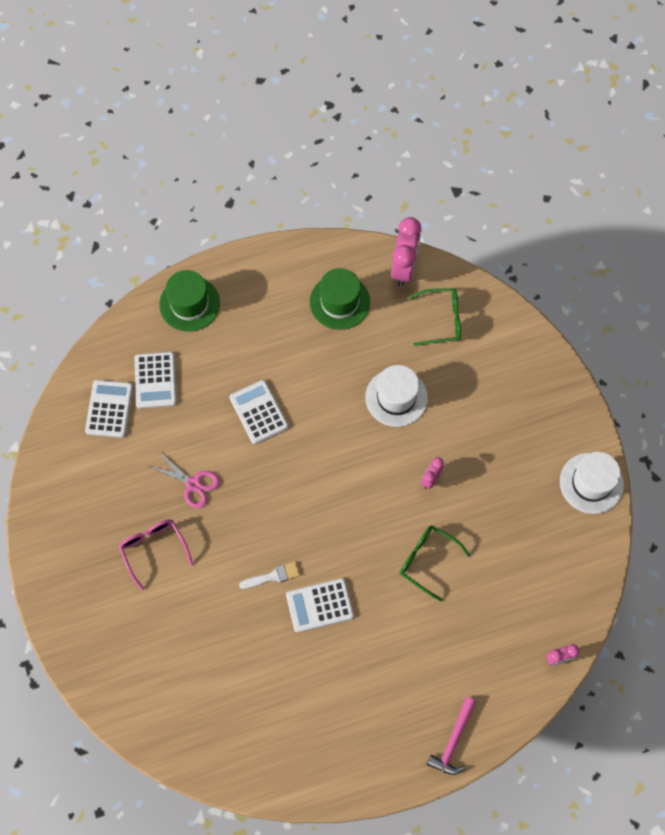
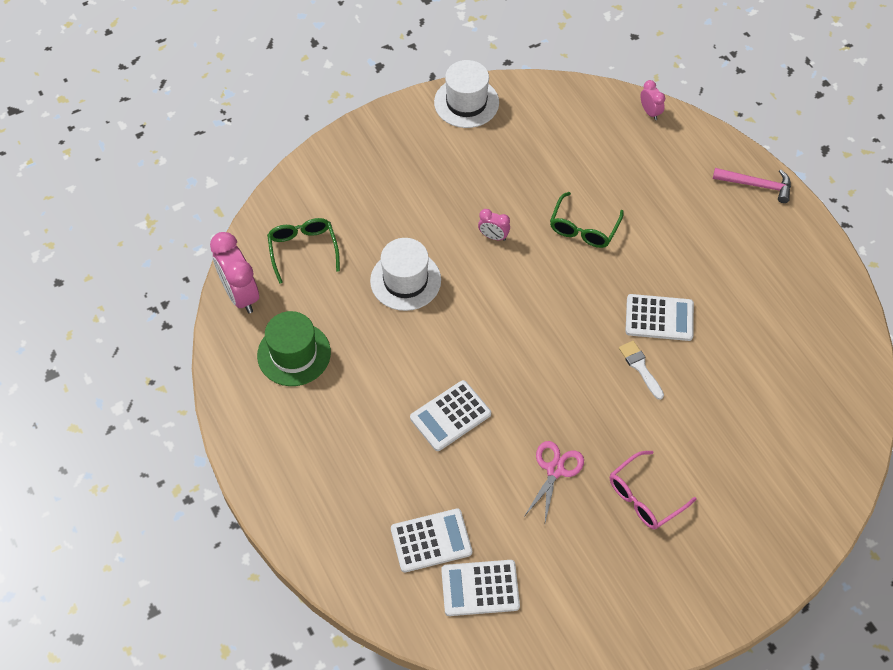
camera: 100 degrees left, 10 degrees down
(189, 304) = (319, 521): green hat -> none
(319, 605) = (659, 318): white calculator -> white calculator turned 60 degrees counterclockwise
(404, 268) = (240, 294): pink clock -> pink clock turned 120 degrees counterclockwise

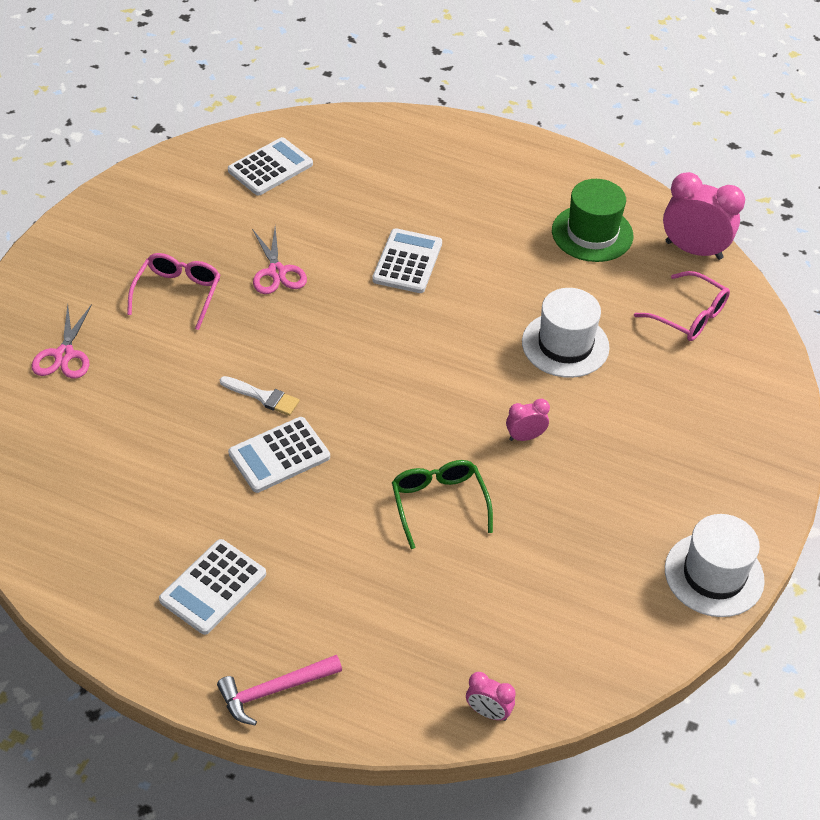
camera: 140 degrees right, 10 degrees down
(303, 249) = (689, 316): green glasses -> pink glasses
(431, 541) = (338, 175): white calculator -> white calculator (213, 587)
(763, 492) = (64, 355): none -> pink scissors

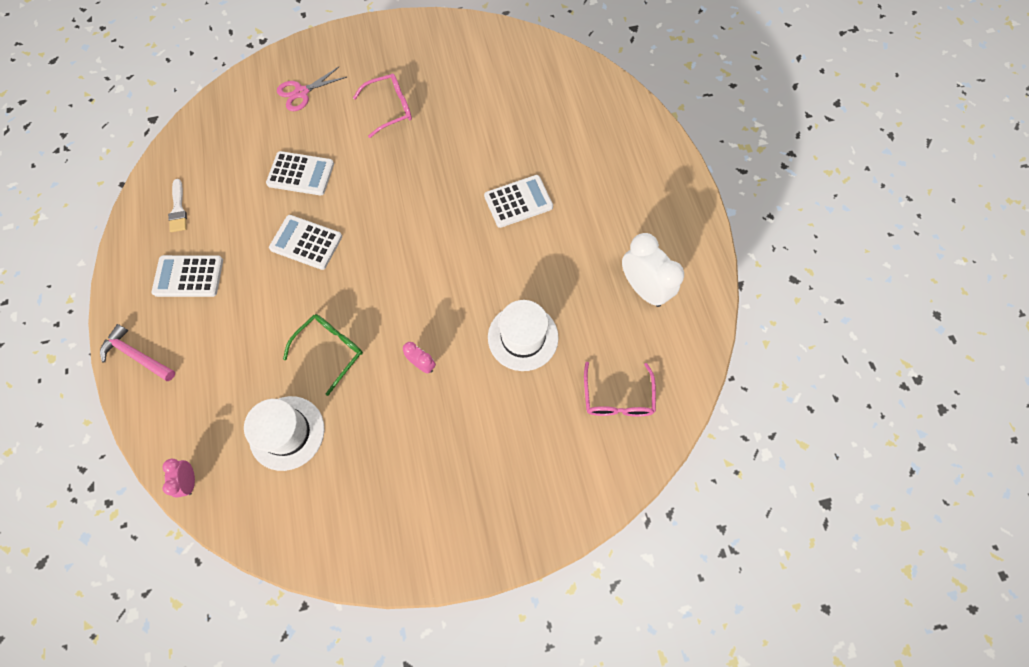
camera: 55 degrees right, 20 degrees up
(263, 397) = (344, 204): white brush -> white brush (178, 209)
(270, 167) = (533, 79): white calculator -> white calculator (301, 174)
(276, 272) = (449, 142): pink scissors -> none
(592, 233) = (643, 288): green hat -> white clock
(693, 250) = (687, 362): pink clock -> none
(714, 575) = (389, 555): white hat -> white hat (287, 433)

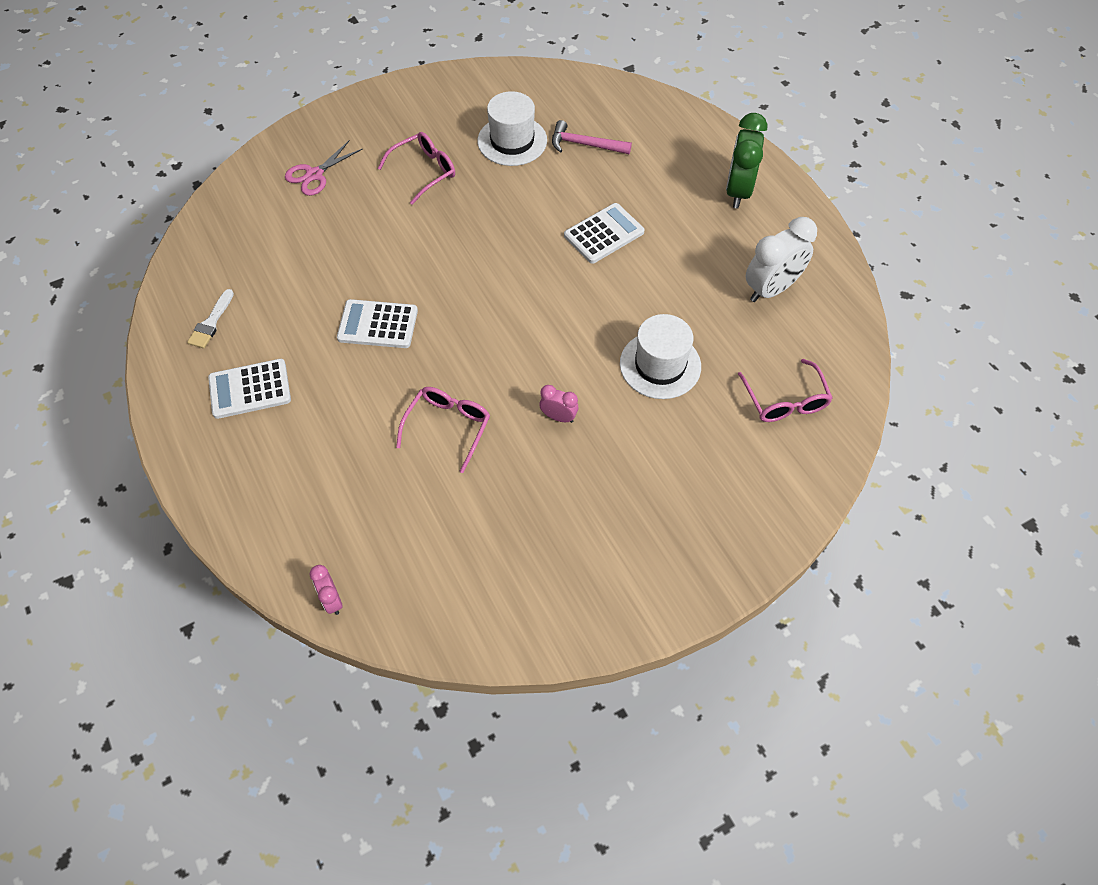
camera: 15 degrees left, 10 degrees down
(137, 355) = (217, 485): pink hammer -> pink hammer (585, 144)
(178, 209) = (211, 323): white brush -> white brush turned 45 degrees clockwise
(287, 433) = (429, 522): white hat -> white hat (512, 141)
(301, 174) = (345, 257): white calculator -> none
(331, 350) = (448, 427): green glasses -> pink glasses
(643, 288) = (771, 289): white clock -> white clock turned 105 degrees clockwise
(648, 187) = (738, 191): none -> green clock

